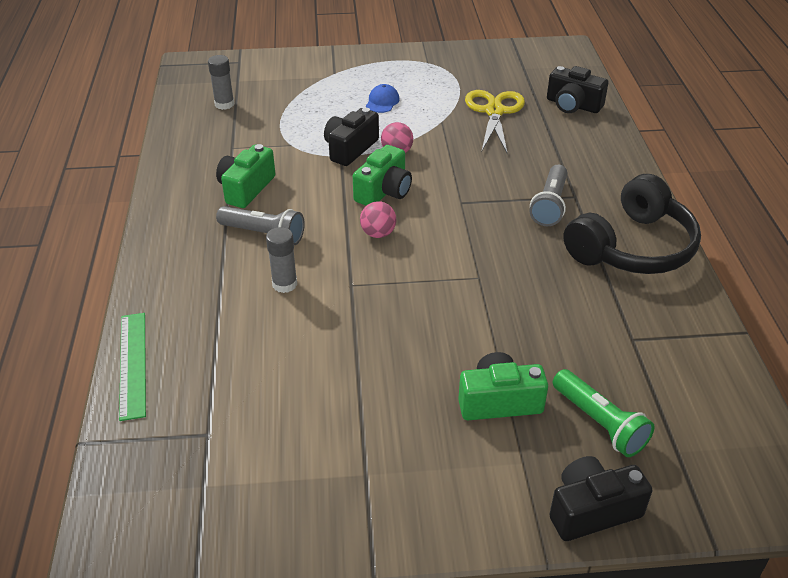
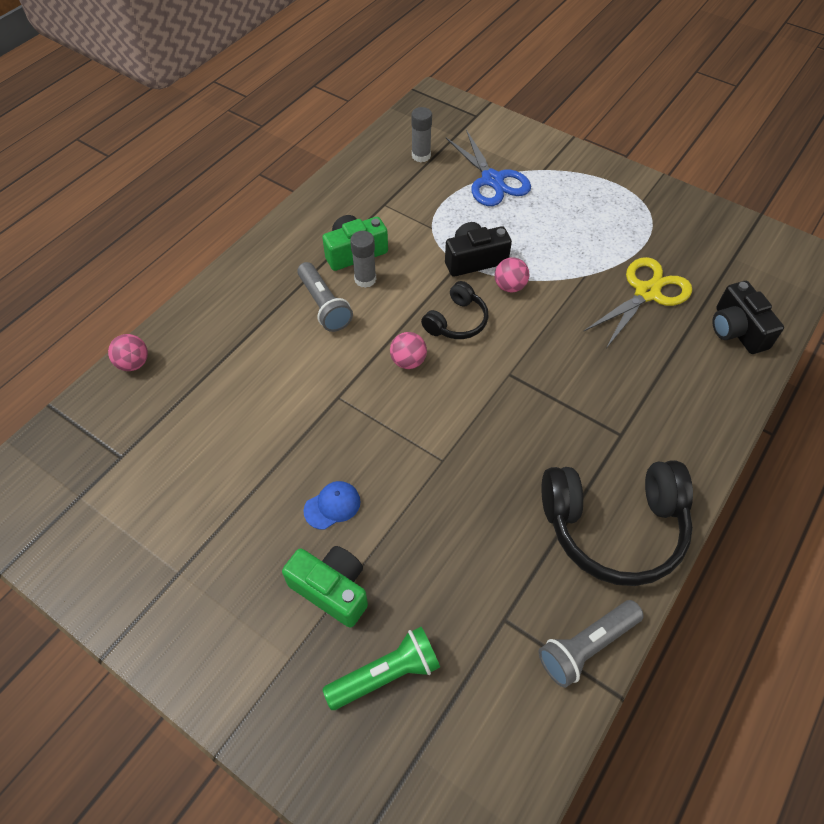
camera: 40 degrees right, 15 degrees up
(133, 364) = (134, 363): green ruler -> pink ball
(284, 284) = (292, 363): grey glue stick -> grey glue stick (365, 279)
(303, 95) = (492, 180): none -> blue scissors
(382, 101) = (554, 224): blue cap -> blue cap (332, 506)
(384, 191) = (456, 321): green camera -> black headphones
(550, 205) = (586, 428): grey flashlight -> grey flashlight (586, 646)
(592, 510) = (293, 744): black camera -> none
(599, 423) = (385, 674): green flashlight -> green flashlight turned 120 degrees counterclockwise

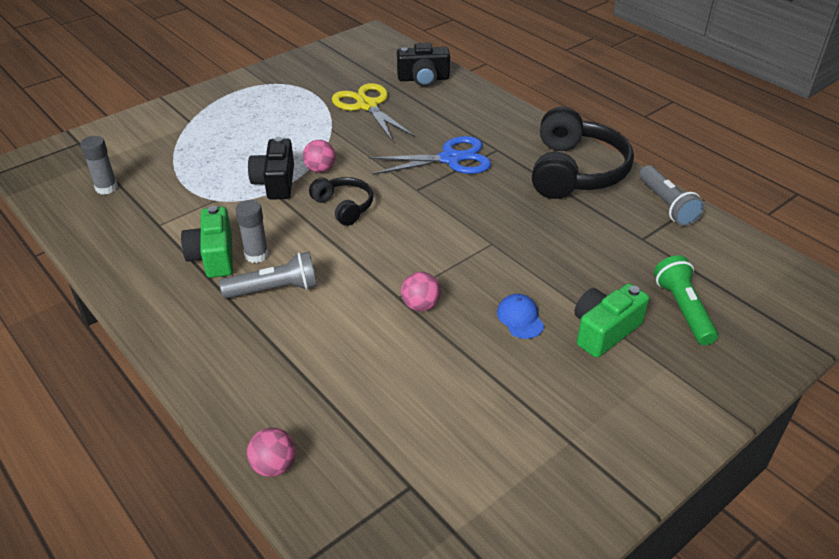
camera: 75 degrees left, 15 degrees down
(408, 361) = (376, 244): pink ball -> pink ball (420, 305)
(492, 180) = (180, 152): blue scissors -> blue scissors (450, 159)

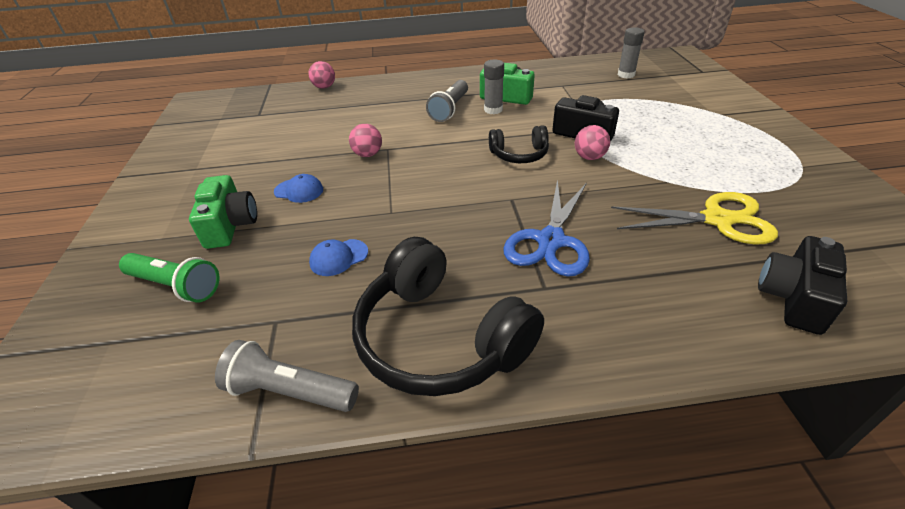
camera: 125 degrees right, 0 degrees up
(565, 243) = (338, 257): none -> blue cap

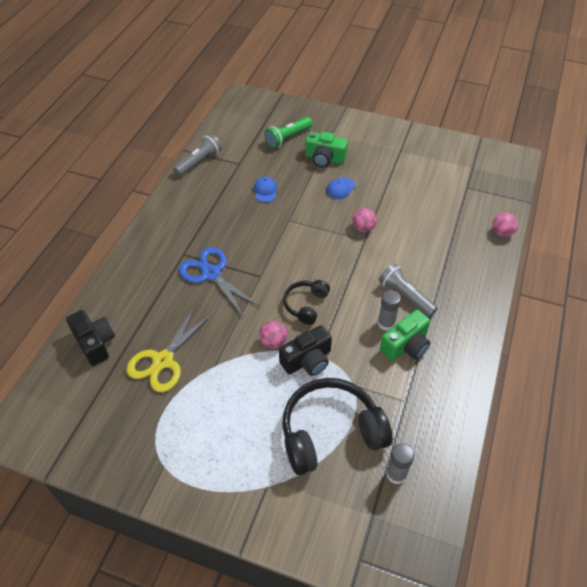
camera: 115 degrees right, 10 degrees up
(440, 338) = (187, 208): black headphones -> black headphones (330, 433)

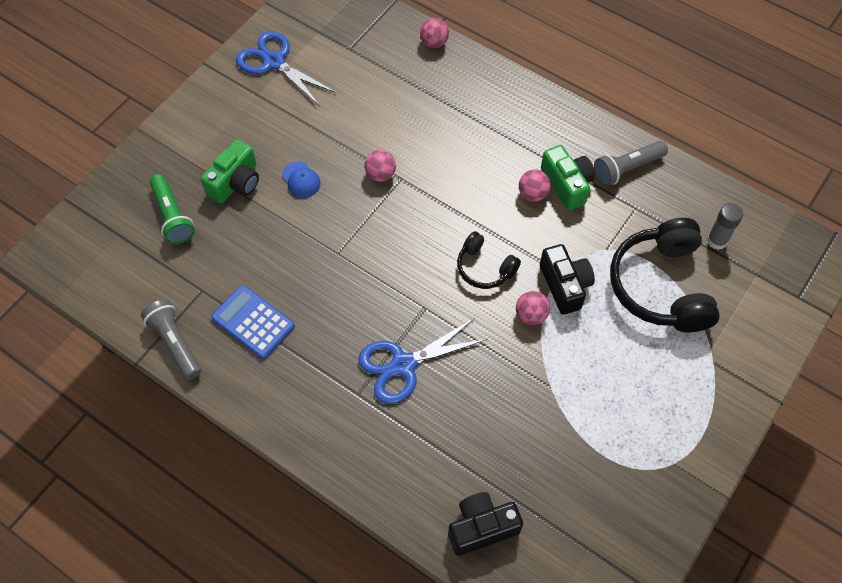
camera: 75 degrees left, 10 degrees up
(163, 361) = (529, 444): yellow scissors -> none
(223, 192) = (253, 322): none -> blue calculator
(265, 191) = (271, 268): blue cap -> none
(386, 323) = (533, 194): grey glue stick -> pink ball
(405, 296) = (499, 164): grey flashlight -> grey flashlight (627, 168)
(432, 152) = (274, 62): none -> blue scissors

